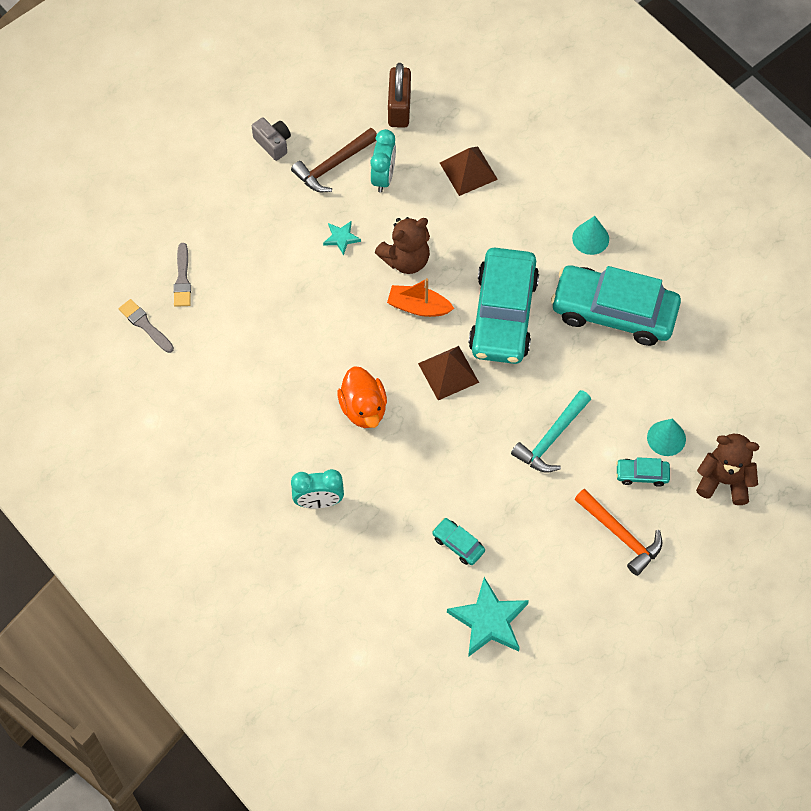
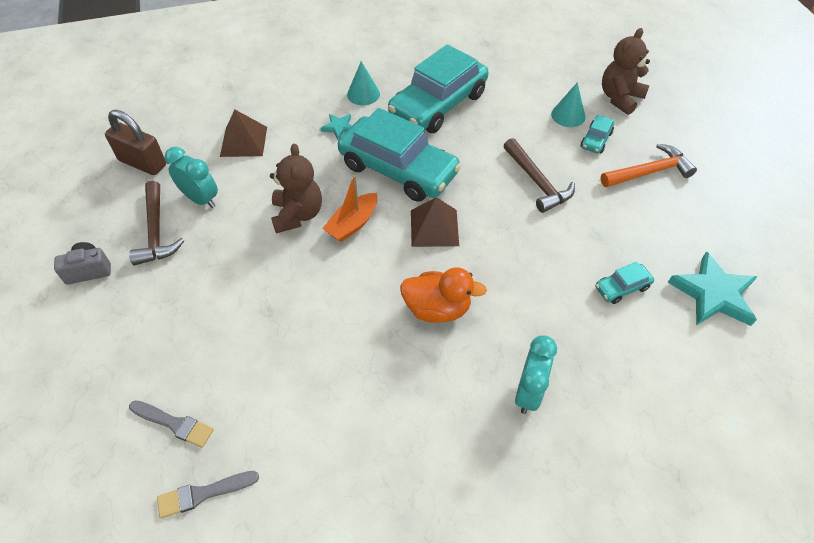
camera: 65 degrees left, 10 degrees down
(341, 238) = (238, 255): turquoise star -> turquoise star (339, 127)
(551, 439) = (537, 182): turquoise hammer -> brown hammer

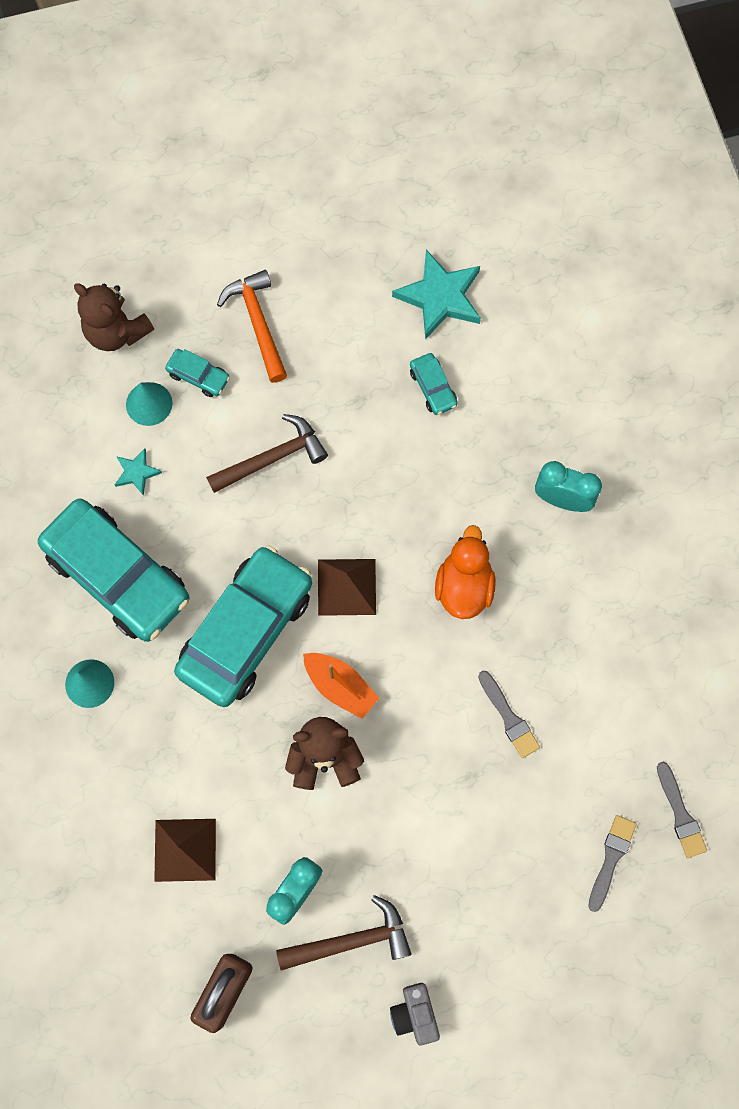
camera: 90 degrees left, 20 degrees up
(317, 341) = (509, 717): none -> grey brush
(339, 127) = (161, 715): turquoise star -> turquoise star (136, 472)

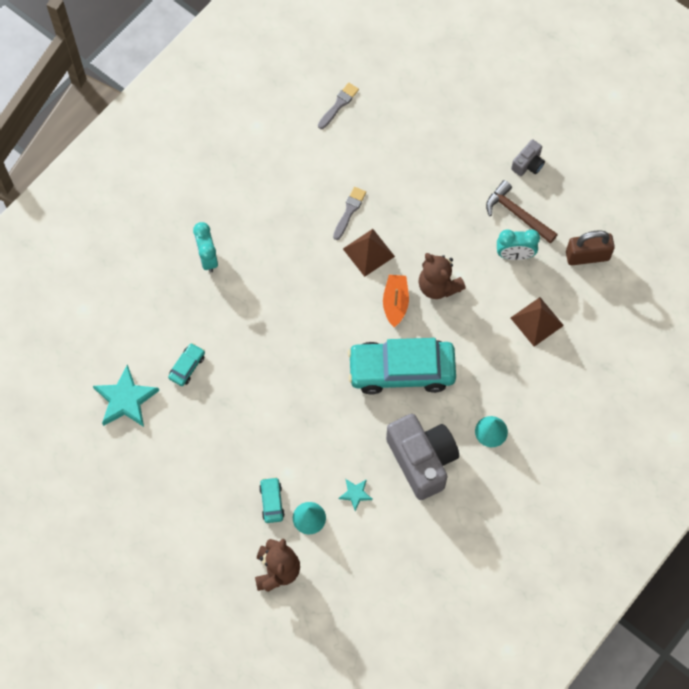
camera: 125 degrees left, 5 degrees down
(118, 575) = (422, 460): turquoise car -> grey camera
(258, 323) = (214, 492): orange hammer -> none
(273, 458) = (292, 425): brown hammer -> none
(346, 587) = (338, 335): brown pyramid -> brown pyramid (368, 252)
(464, 586) = (294, 276): orange duck -> none
(611, 859) = (385, 122): grey brush -> none

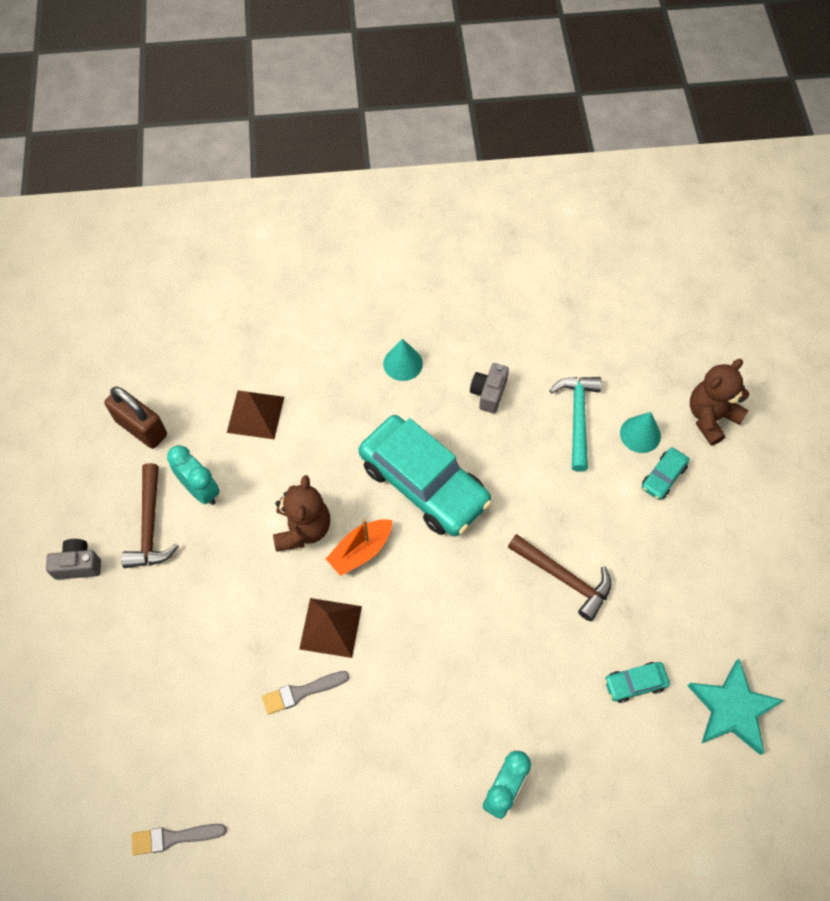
camera: 135 degrees left, 5 degrees down
(273, 388) = (564, 578): none -> brown hammer
(355, 494) = (577, 417): turquoise star -> turquoise hammer
(422, 460) = (488, 393): grey camera -> grey camera, size x0.47

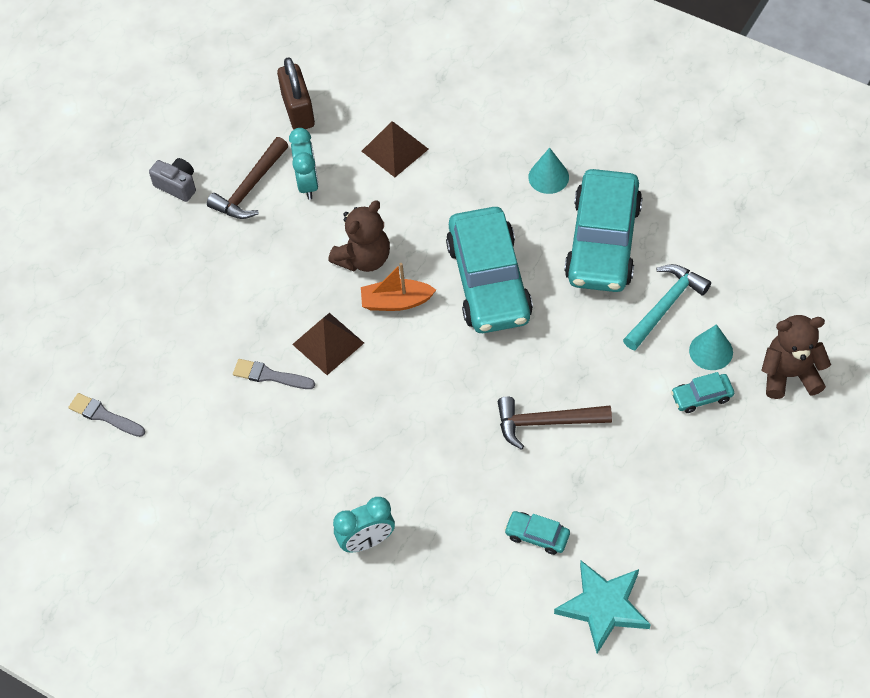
camera: 40 degrees right, 5 degrees down
(488, 393) = (603, 242): grey camera -> turquoise car
(564, 578) = (545, 422): brown hammer -> brown hammer turned 105 degrees clockwise

